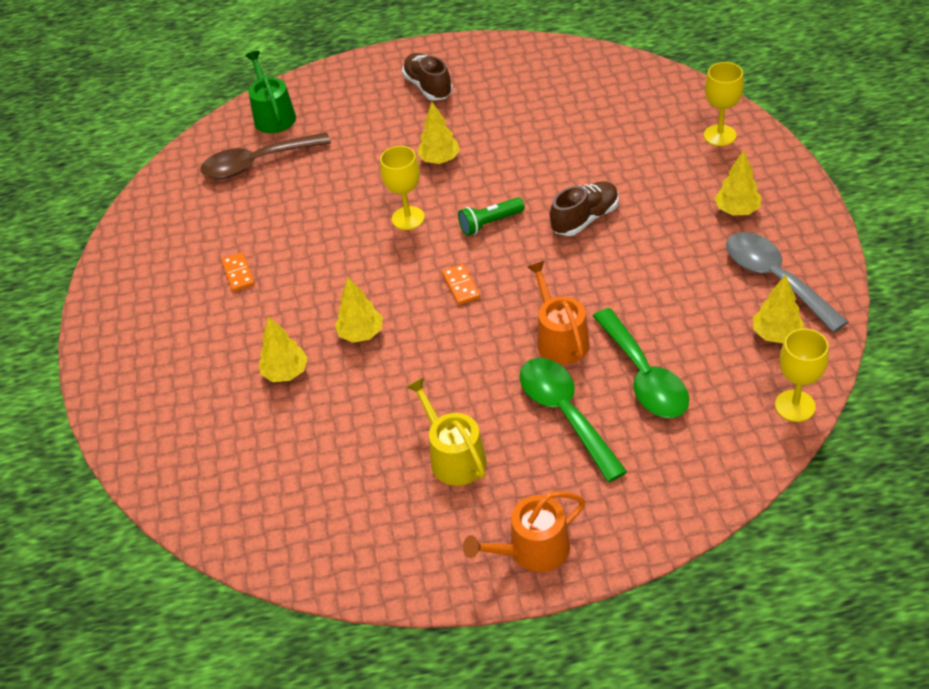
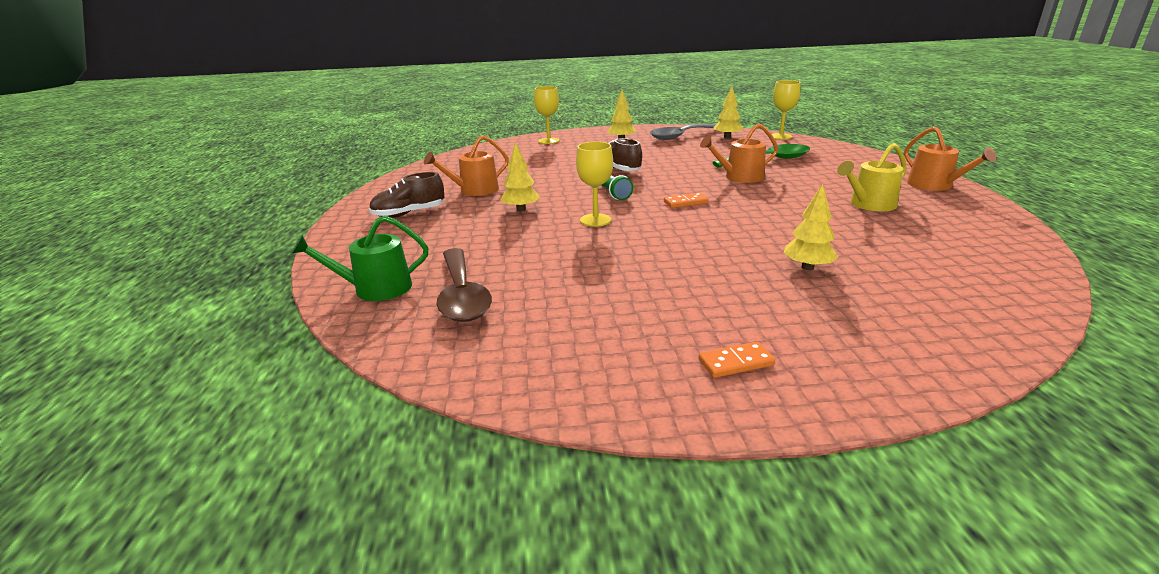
camera: 90 degrees left, 20 degrees down
(238, 274) = (660, 298): orange domino -> orange domino (735, 362)
(361, 334) = (746, 236): yellow tree -> none
(499, 113) = (474, 190): none -> orange watering can
(565, 414) = (809, 177): green spoon -> none

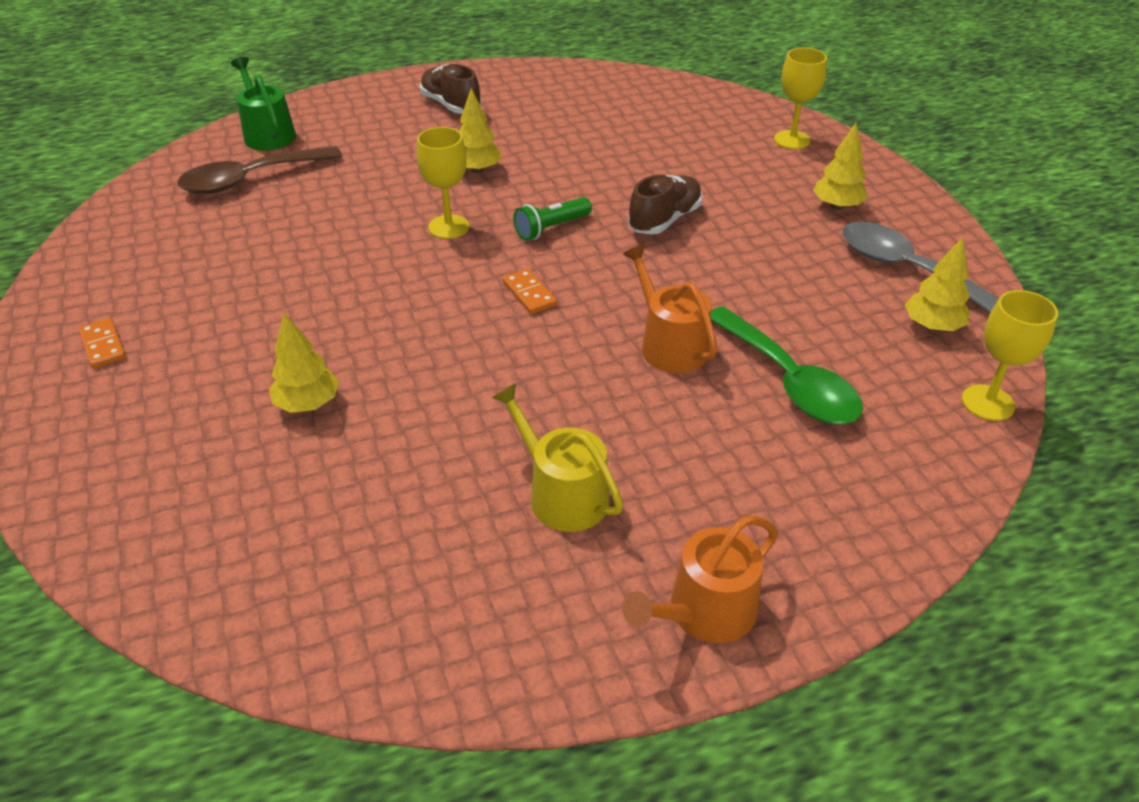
camera: 75 degrees right, 15 degrees up
(474, 190) = (538, 126): orange watering can -> none

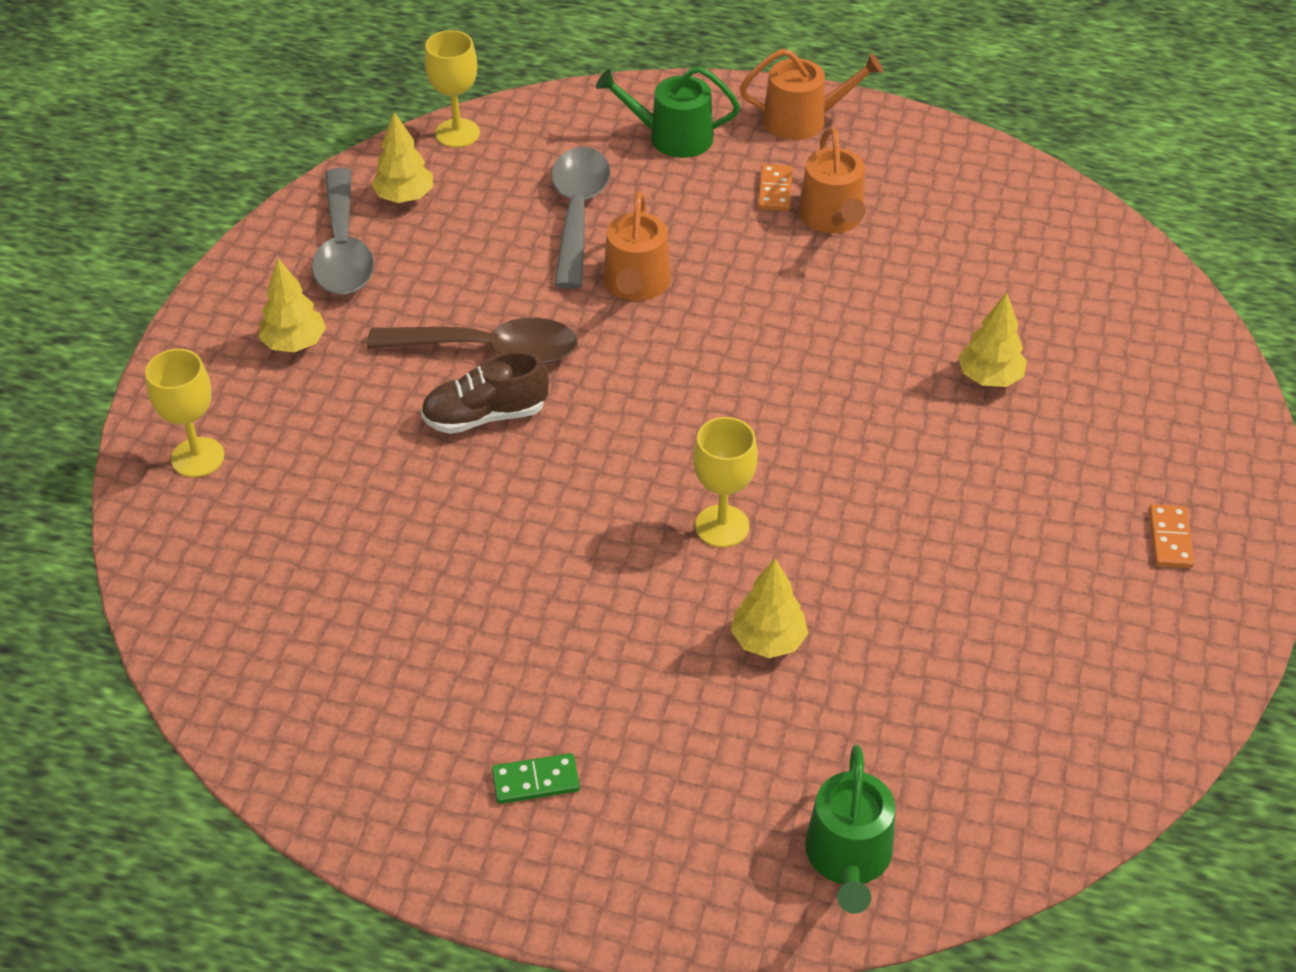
camera: 145 degrees left, 5 degrees up
(251, 179) = (917, 751): brown spoon -> brown spoon (489, 350)
(451, 105) = (535, 781): brown shoe -> green domino
(477, 170) = (614, 609): yellow tree -> yellow tree (768, 640)
(529, 294) = (710, 394): orange domino -> orange domino (775, 190)
(551, 228) = (613, 465): green flashlight -> none
(561, 493) = (833, 218): yellow watering can -> orange watering can
(788, 380) = (577, 213): green spoon -> grey spoon
(808, 506) = (672, 137): none -> green watering can

